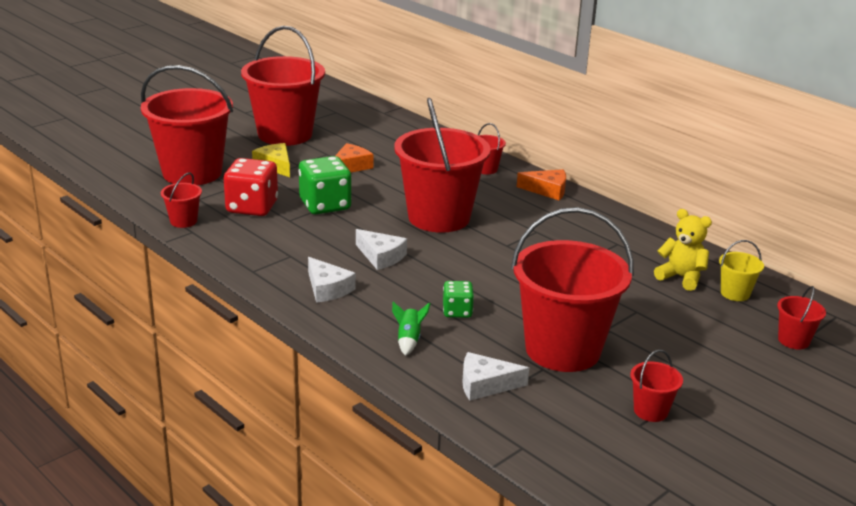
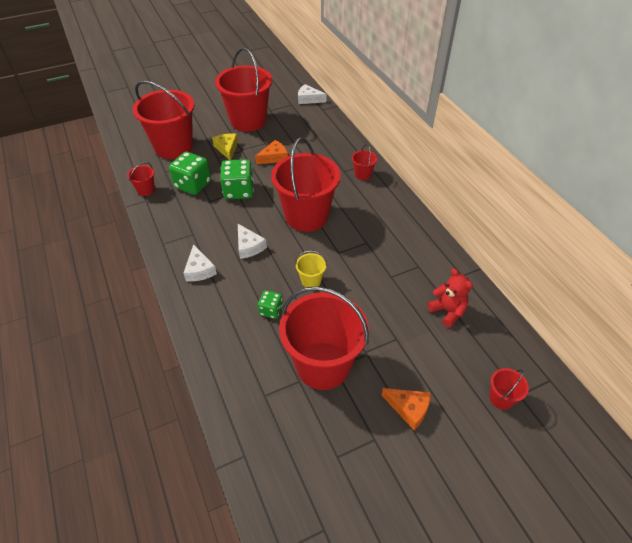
camera: 20 degrees right, 20 degrees up
(252, 207) = (193, 185): red dice -> green dice
(409, 340) = (225, 330): green rocket -> none
(485, 385) = (252, 387): white cheese -> white cheese (308, 99)
(547, 190) = (395, 203): orange cheese -> orange cheese (409, 408)
(650, 411) = (353, 444): red bucket -> none
(681, 277) = (447, 311): yellow teddy bear -> red teddy bear
(735, 293) = (481, 337): yellow bucket -> yellow bucket (311, 281)

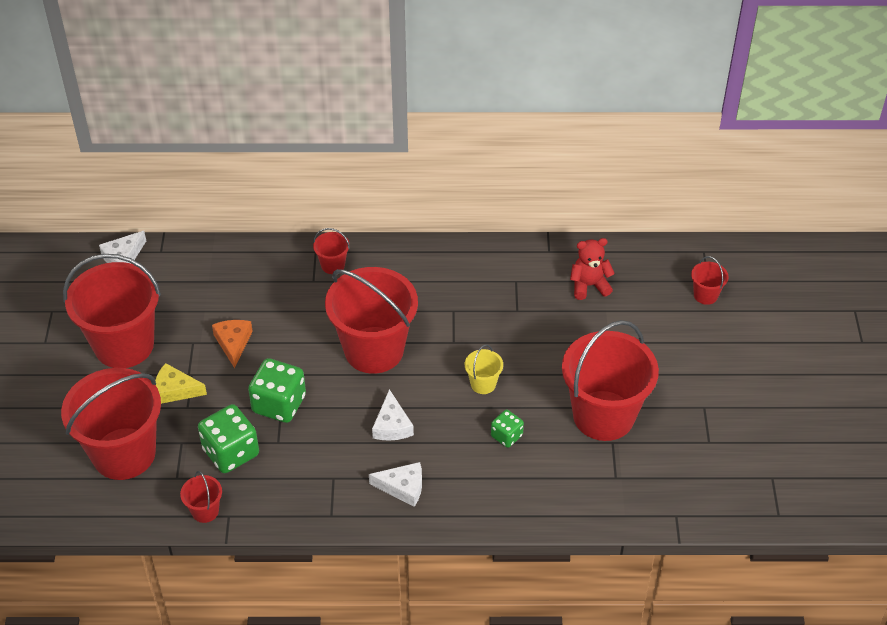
camera: 65 degrees left, 0 degrees up
(249, 246) = (392, 425): white cheese -> white cheese turned 90 degrees clockwise
(409, 408) = (684, 367): orange cheese -> none

